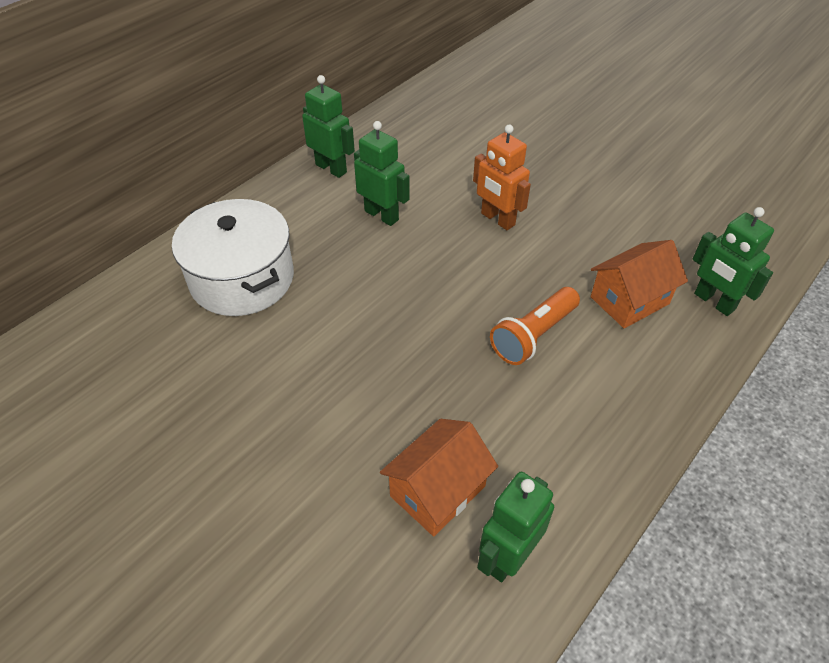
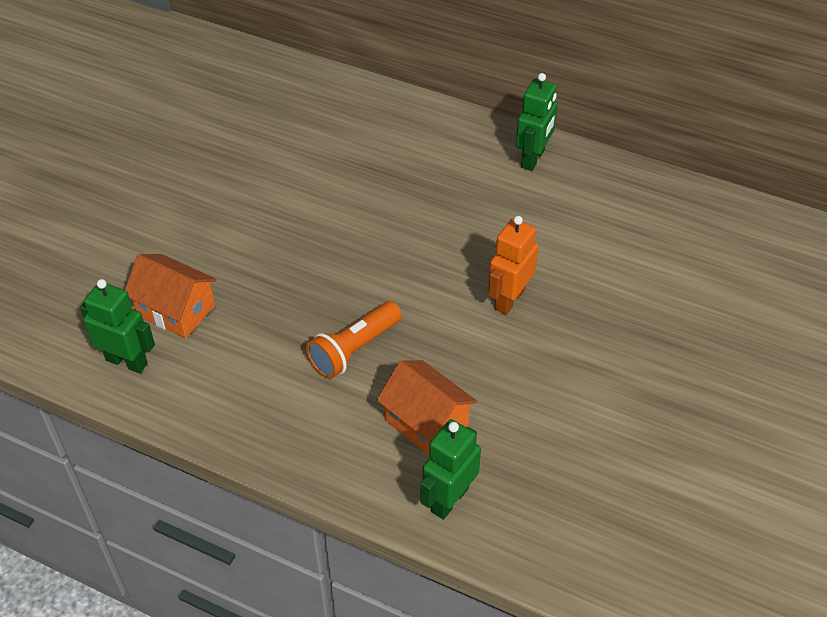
camera: 75 degrees right, 0 degrees up
(242, 279) = (360, 142): white pot -> none
(382, 215) = (478, 211): green robot -> none
(533, 336) = (354, 350): orange flashlight -> orange flashlight turned 75 degrees counterclockwise

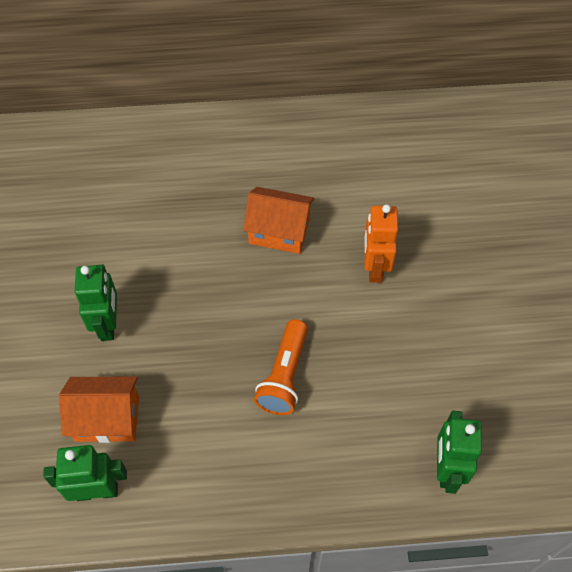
camera: 30 degrees left, 10 degrees up
(426, 423) = (385, 411): orange house -> orange house (279, 231)
(533, 159) = (309, 131): green robot -> green robot (108, 324)

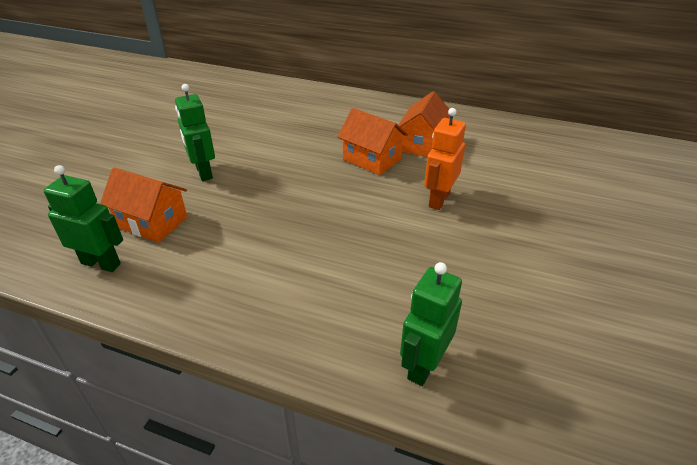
camera: 25 degrees right, 20 degrees down
(108, 324) = (203, 172): green robot -> green robot turned 135 degrees clockwise
(284, 376) = (312, 242): orange flashlight -> none
(320, 185) = (422, 144): none -> orange house

